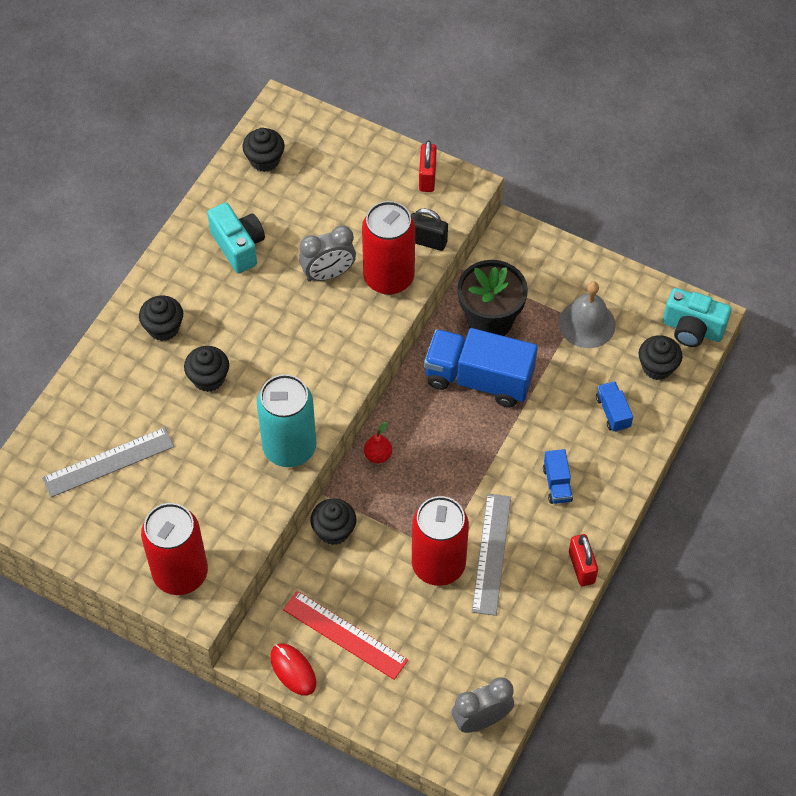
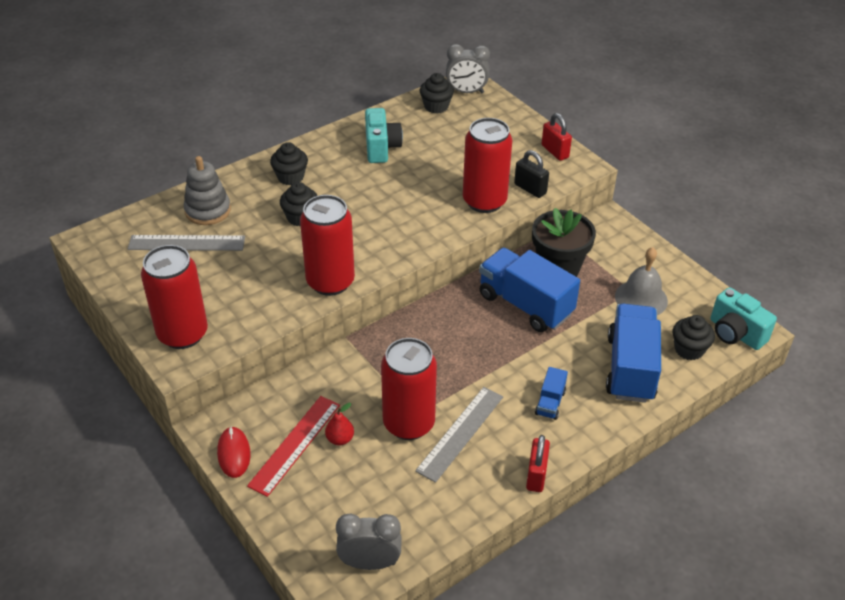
camera: 25 degrees right, 15 degrees down
(102, 410) = (208, 210): none -> grey stacking toy
(289, 448) = (330, 282): turquoise can -> red can
(328, 274) = (438, 184): grey clock -> grey clock (466, 92)
(334, 530) = (337, 365): black cupcake -> none
(345, 634) = (295, 444): red ruler -> red ruler turned 60 degrees clockwise
(378, 455) = (408, 327): red pear -> red pear (340, 439)
(427, 177) = (555, 151): red padlock -> red padlock turned 60 degrees counterclockwise
(613, 412) = (630, 368): blue truck -> blue truck, size x2.18

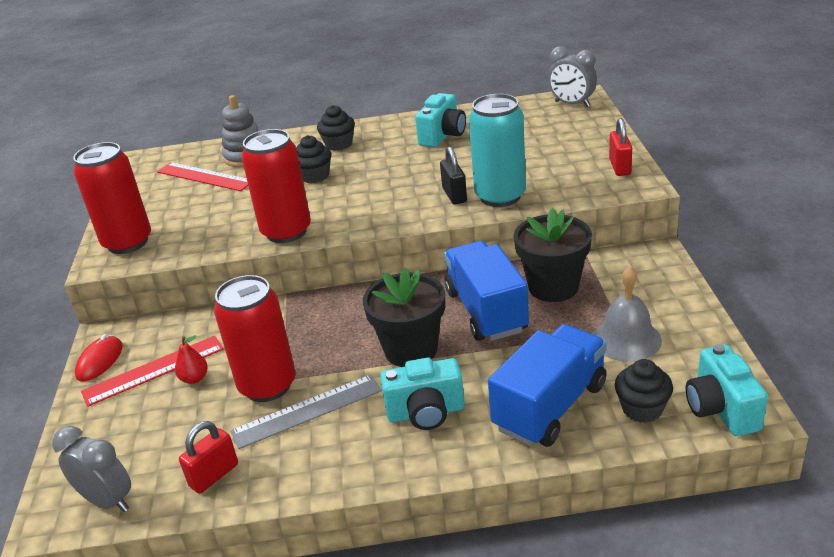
camera: 35 degrees right, 10 degrees down
(186, 243) = (204, 176): grey ruler -> red ruler
(436, 106) = (529, 111): black cupcake -> none
(484, 201) = (500, 196): red can -> turquoise can
(496, 356) = (411, 350): none -> black flower pot
(530, 189) = (560, 195): black padlock -> black padlock (454, 195)
(536, 475) = (343, 480): red padlock -> red padlock (214, 475)
(550, 403) = (426, 413): blue truck -> turquoise camera

